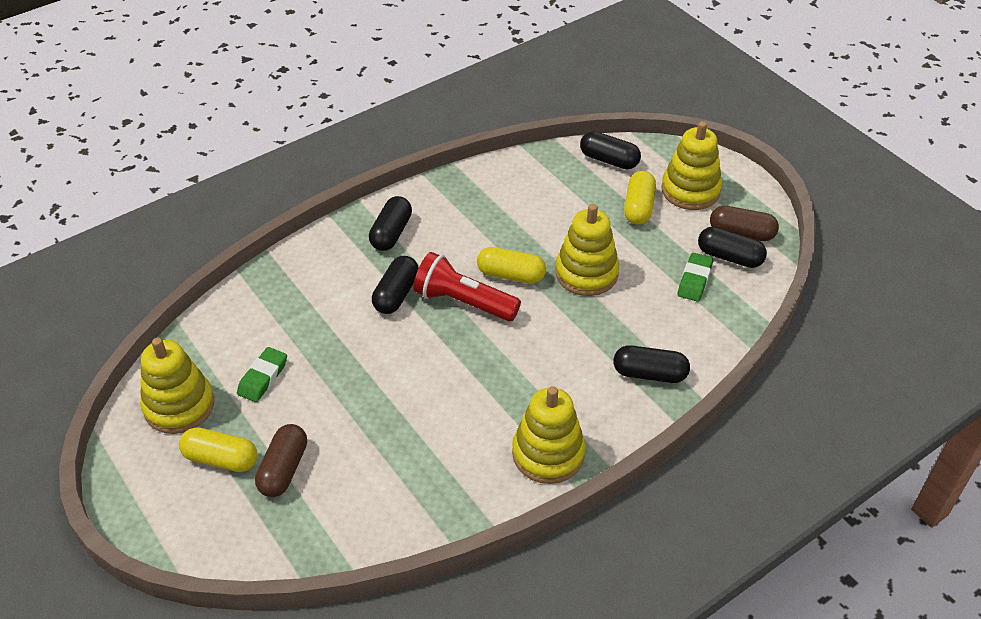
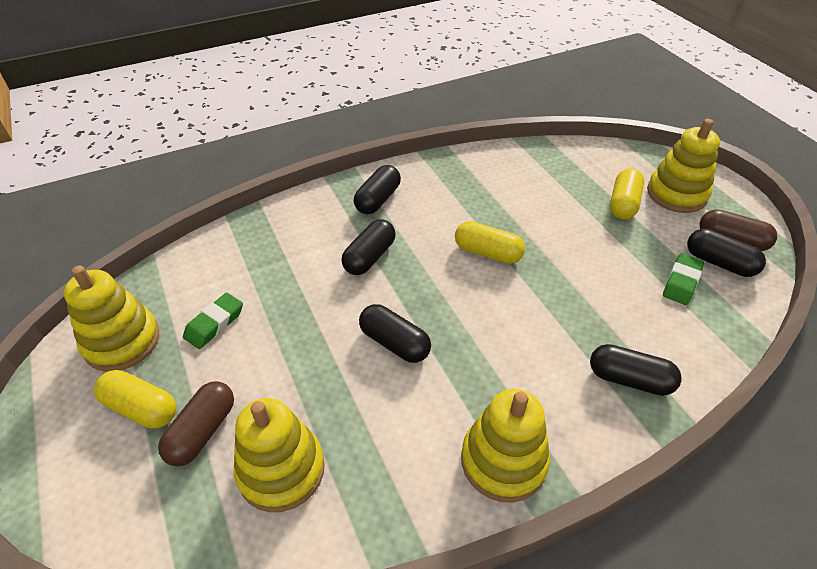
camera: 10 degrees right, 0 degrees up
(463, 302) = (435, 273): red flashlight -> none
(586, 273) = (565, 260): yellow stacking toy -> yellow stacking toy (281, 470)
(609, 160) = (595, 159): black capsule -> black capsule (394, 343)

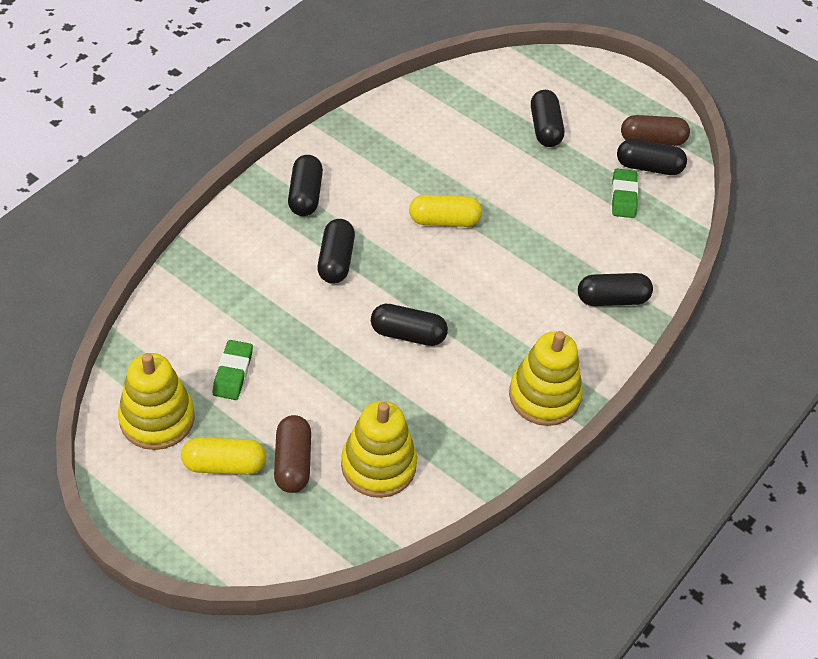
camera: 30 degrees left, 5 degrees up
(623, 204) = (545, 128): yellow capsule -> black capsule
(676, 194) = (589, 102): yellow stacking toy -> none

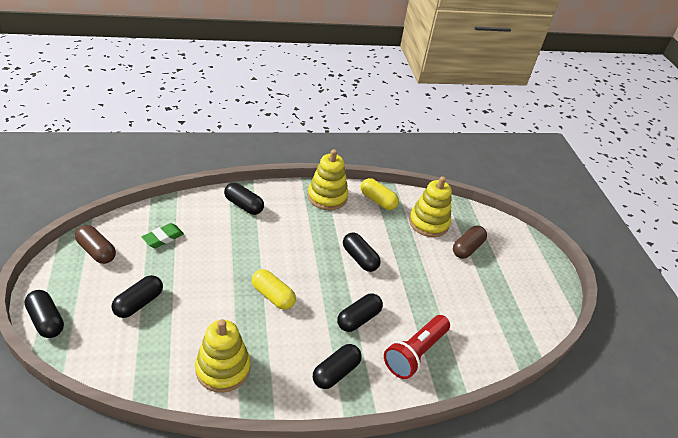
camera: 140 degrees left, 10 degrees down
(157, 419) = (523, 308): yellow stacking toy -> yellow stacking toy (223, 368)
(224, 465) = (501, 268): yellow capsule -> yellow capsule (378, 200)
(233, 373) = (467, 302): green eraser -> none
(245, 267) = (415, 353): none -> red flashlight
(648, 167) = (124, 241): black capsule -> black capsule (46, 320)

